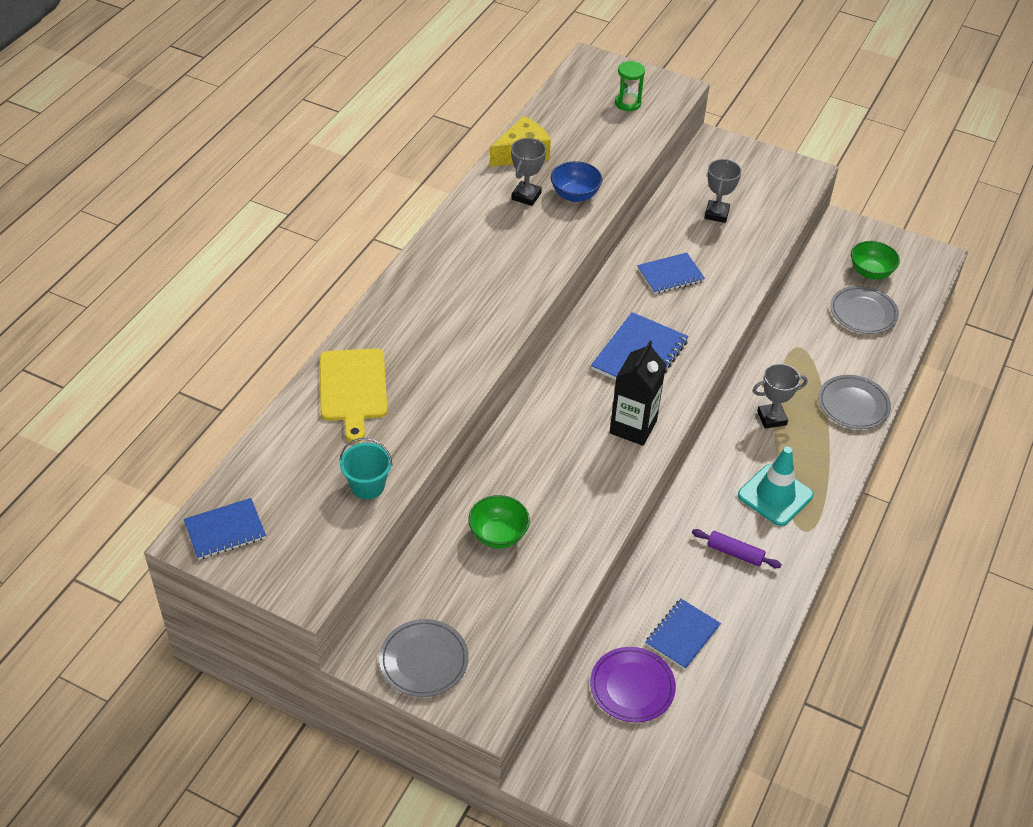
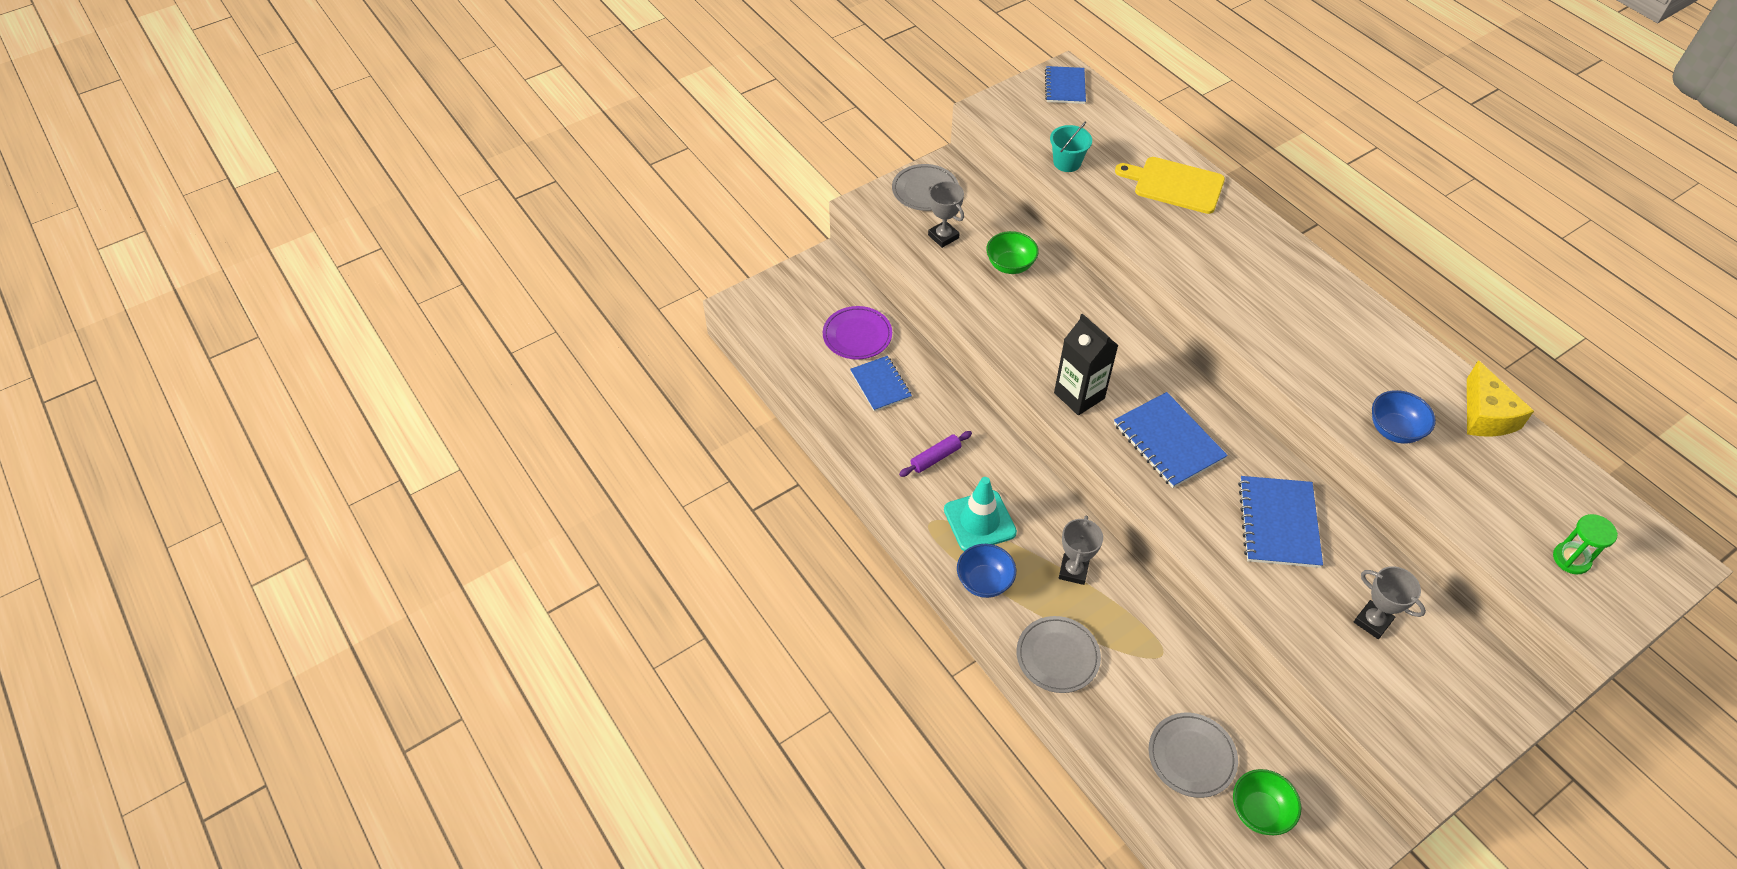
camera: 120 degrees right, 5 degrees up
(526, 196) = (1404, 389): grey trophy -> grey trophy (943, 236)
(670, 275) = (1278, 523): blue notebook -> blue notebook, size x1.50
(829, 471) = (984, 582): none -> blue bowl

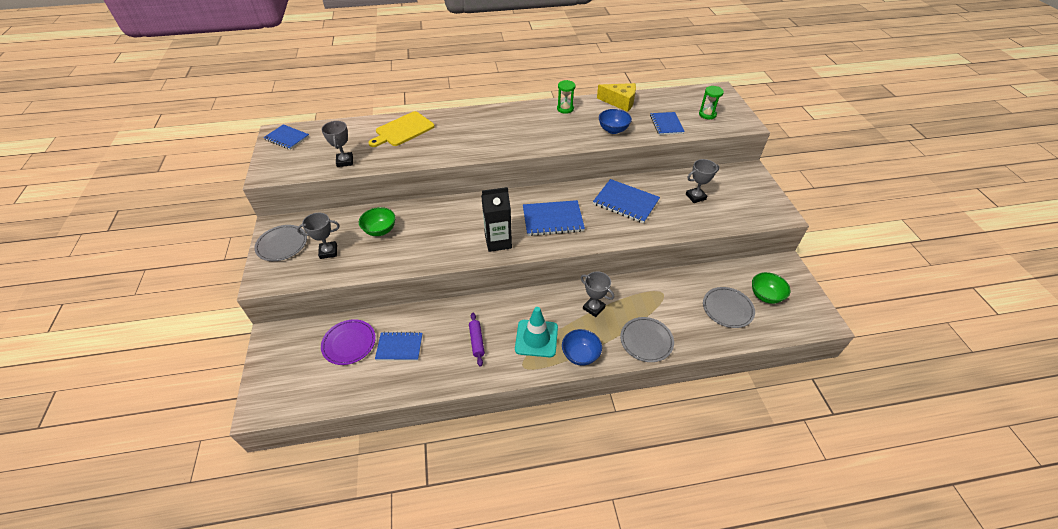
camera: 65 degrees left, 5 degrees down
(1067, 162) = (345, 161): turquoise bucket -> grey trophy
(1395, 346) = (565, 109): none -> green hourglass
(1479, 502) = (666, 124): none -> blue notebook

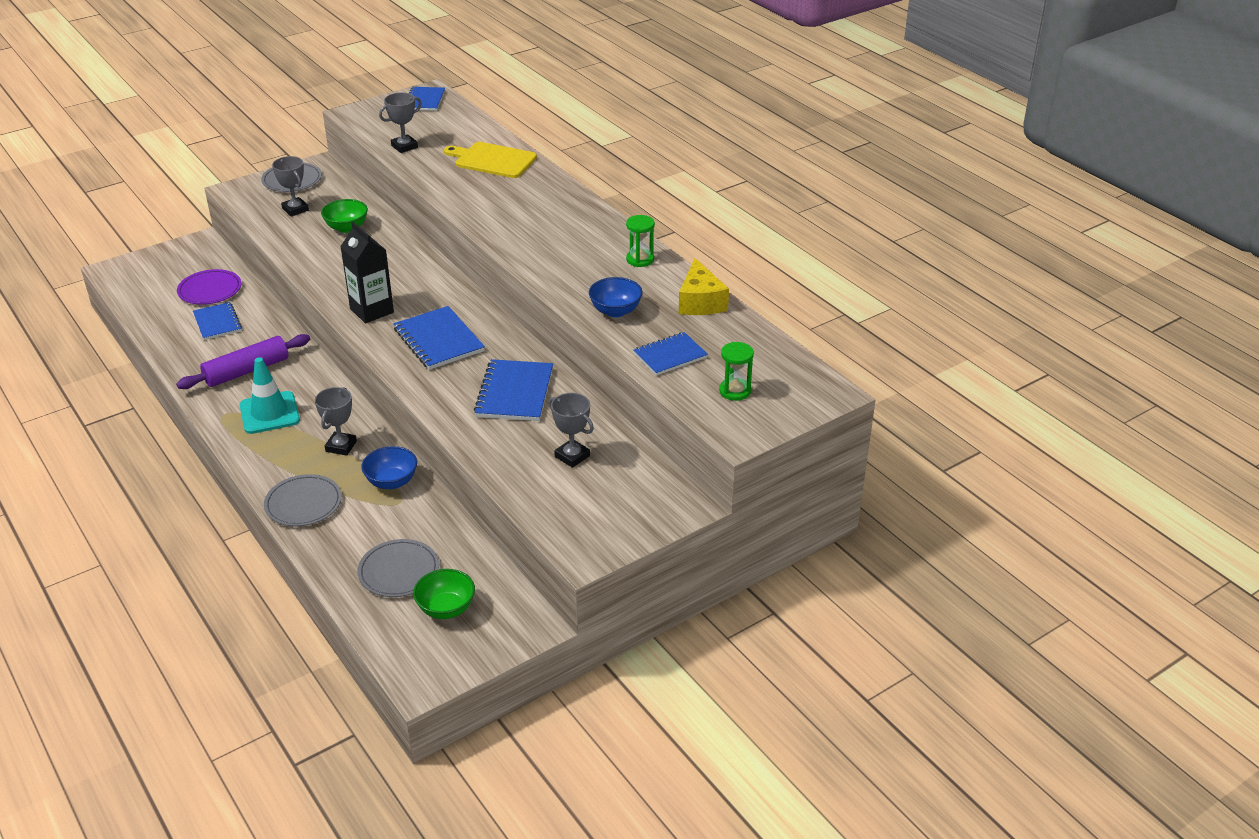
camera: 65 degrees right, 10 degrees down
(477, 341) = (247, 371): purple rolling pin -> purple rolling pin, size x1.73
(580, 355) = (257, 453): blue bowl -> blue bowl (391, 482)

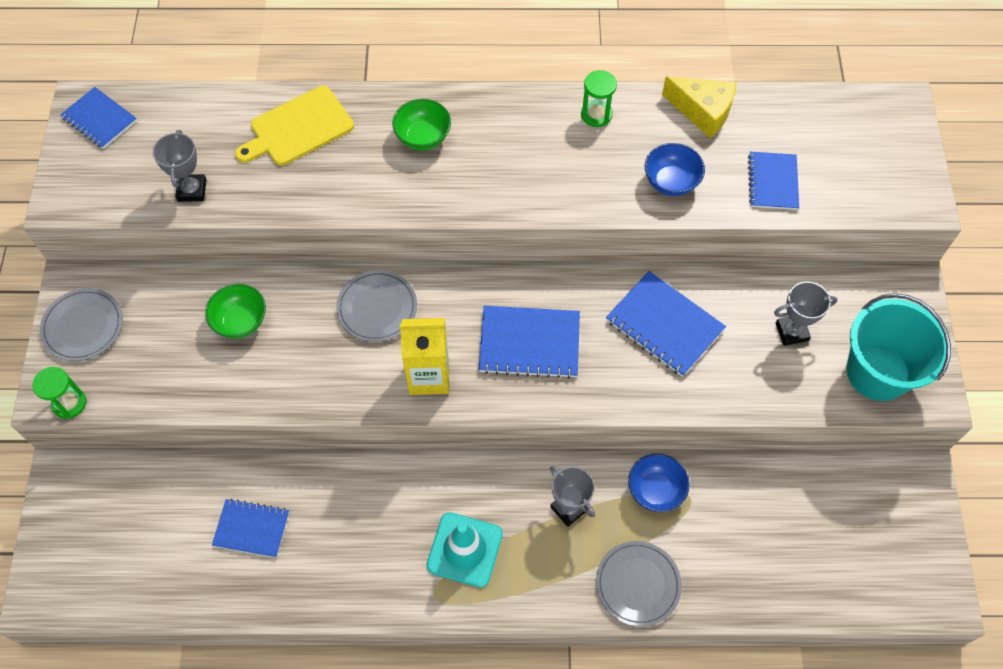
camera: 55 degrees left, 25 degrees up
(210, 290) = (176, 508): purple plate -> none
(247, 371) = (371, 539): purple rolling pin -> none
(295, 209) = (154, 353): grey trophy -> none
(372, 311) = (429, 376): black carton -> yellow carton
(399, 571) = (789, 547): grey plate -> grey plate (377, 308)
(446, 609) = (862, 533): green bowl -> green bowl (423, 137)
(578, 515) = (877, 372): none -> turquoise bucket
(735, 391) = (858, 167): green hourglass -> green hourglass (69, 403)

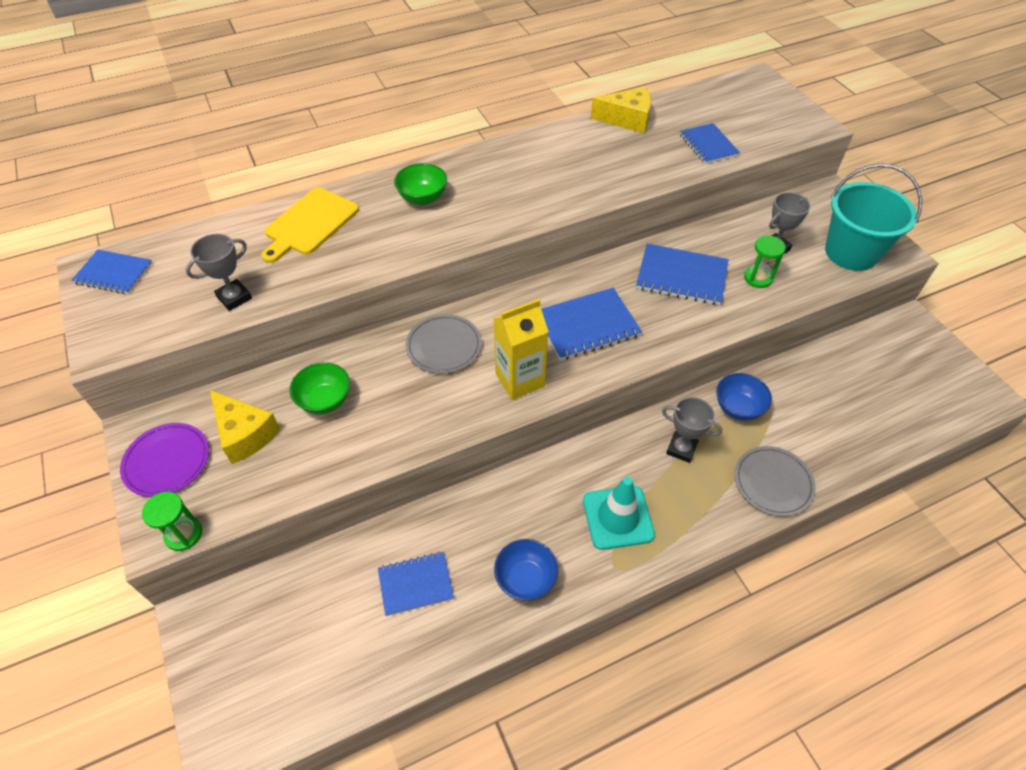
camera: 25 degrees left, 10 degrees down
(83, 326) = (167, 461): grey plate -> purple plate
(157, 327) = (245, 434): none -> yellow cheese
(192, 190) = (234, 297): grey trophy -> grey trophy turned 75 degrees clockwise
(596, 114) = (551, 144): green hourglass -> green hourglass (758, 278)
(671, 182) = (636, 167): blue bowl -> blue bowl (525, 579)

